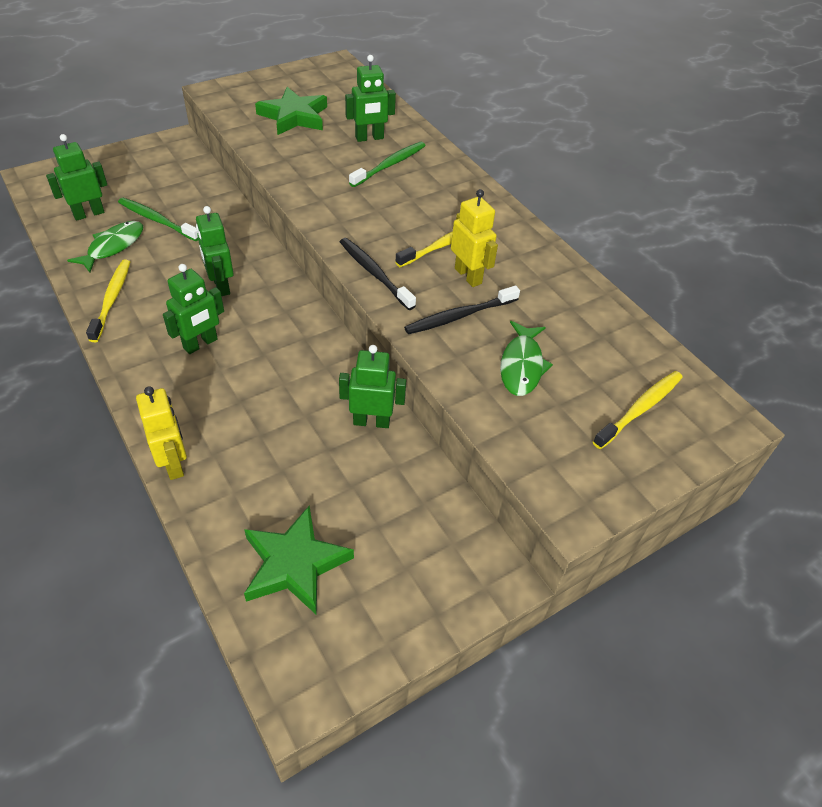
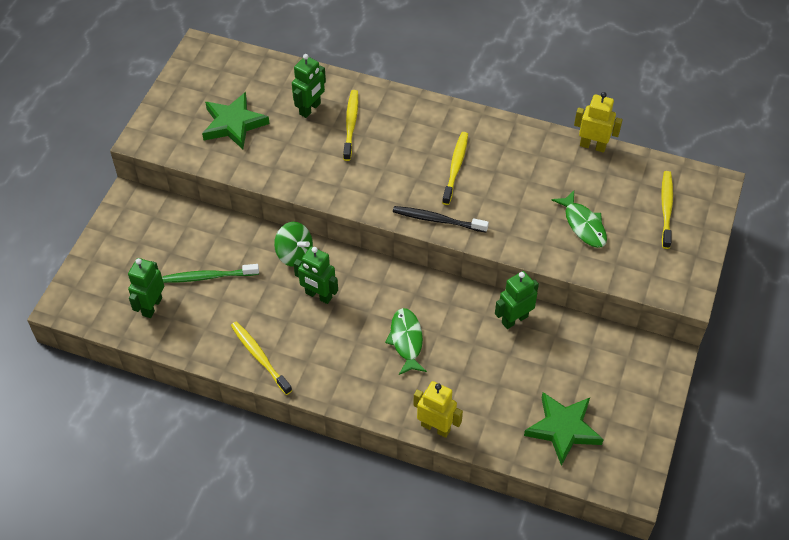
camera: 35 degrees left, 5 degrees up
(113, 246) = (206, 319): green fish -> green fish (406, 340)
(201, 344) = (357, 345): green robot -> none
(243, 245) = (294, 254): none -> green spinning top
(390, 165) = (351, 124): green toothbrush -> yellow toothbrush
(459, 316) = (517, 215): black toothbrush -> none
(468, 276) = (493, 182): yellow robot -> yellow robot (593, 146)

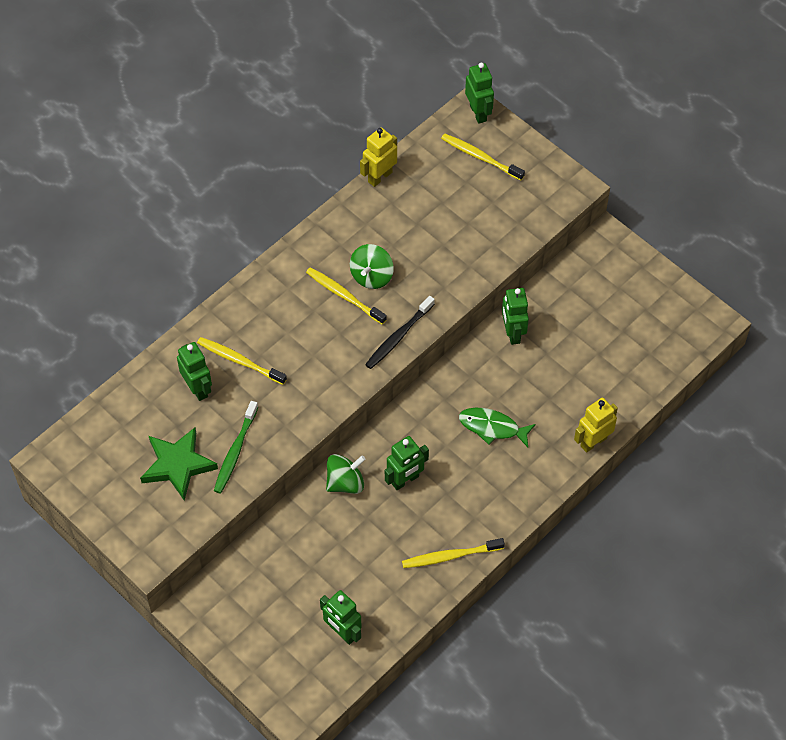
camera: 65 degrees left, 5 degrees up
(209, 277) = (332, 568): green toothbrush -> green toothbrush (235, 451)
(487, 178) = (371, 276): none -> green spinning top
(563, 429) = (639, 347): green star -> none
(583, 225) = (465, 226): green fish -> none
(713, 189) = (478, 113): none -> green robot

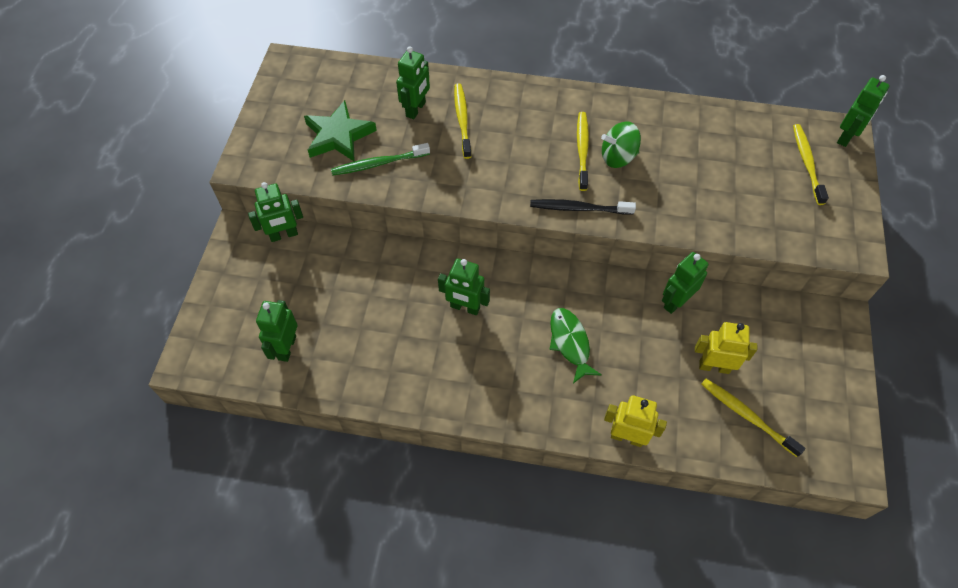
camera: 55 degrees right, 0 degrees up
(224, 576) = (284, 235): none -> green robot
(345, 482) = (429, 266): green spinning top -> none
(379, 177) = (713, 109): yellow robot -> yellow robot (714, 366)
(450, 556) = (417, 387): yellow toothbrush -> yellow toothbrush (747, 416)

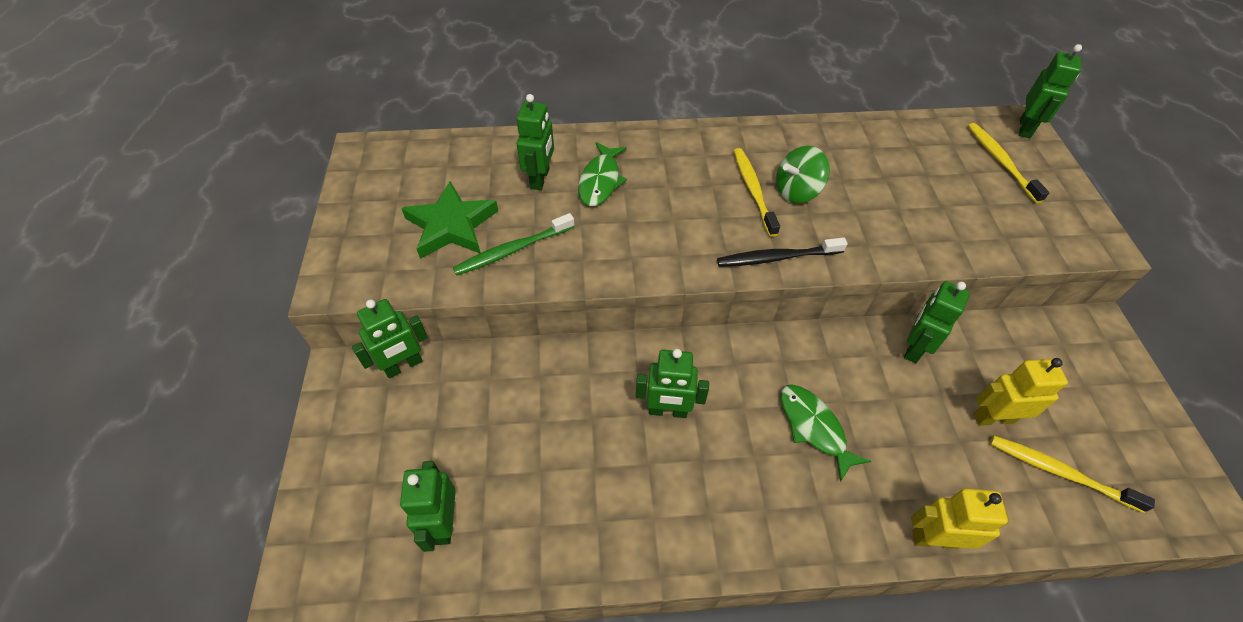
camera: 15 degrees left, 5 degrees down
(462, 120) = (600, 181): yellow toothbrush -> green fish

